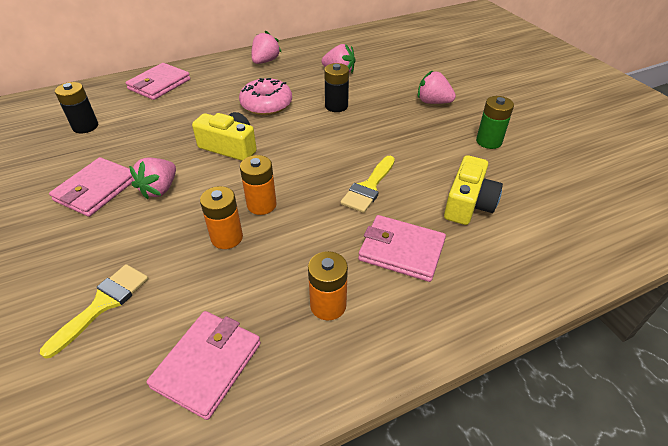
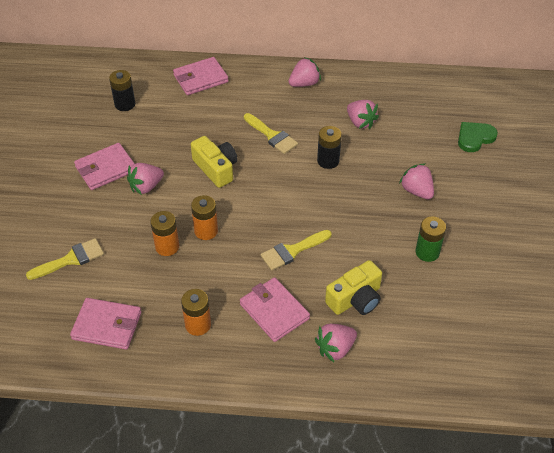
camera: 30 degrees right, 5 degrees up
(207, 365) = (107, 325): pink wallet -> pink wallet turned 45 degrees clockwise
(266, 104) = (272, 135): pink donut -> yellow brush
(439, 55) = (475, 138): none -> green heart
(496, 258) = (335, 349): none -> pink strawberry

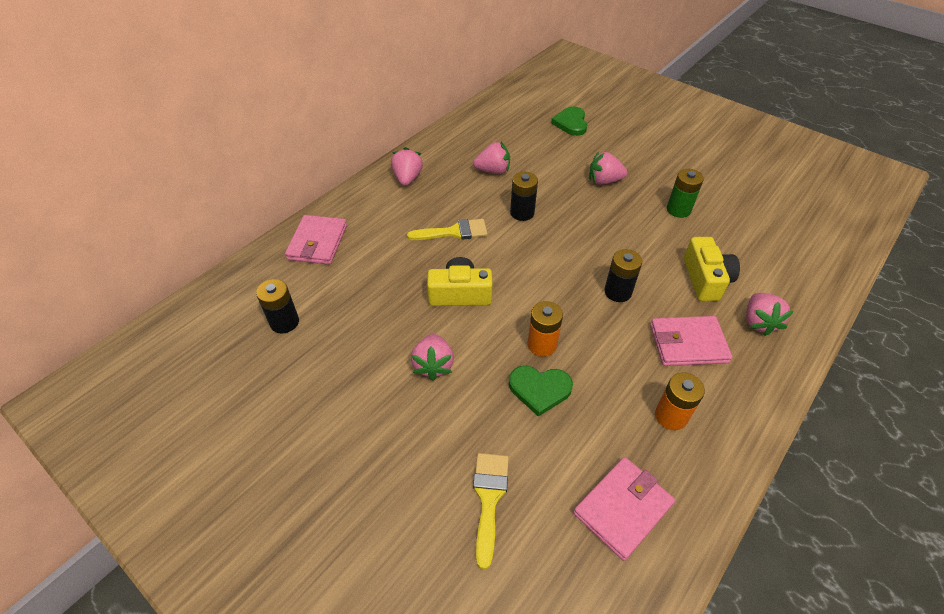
camera: 55 degrees left, 0 degrees up
(106, 169) = (370, 390): pink wallet -> none
(167, 247) = (539, 389): orange battery -> green heart
(292, 251) = (617, 292): yellow brush -> black battery

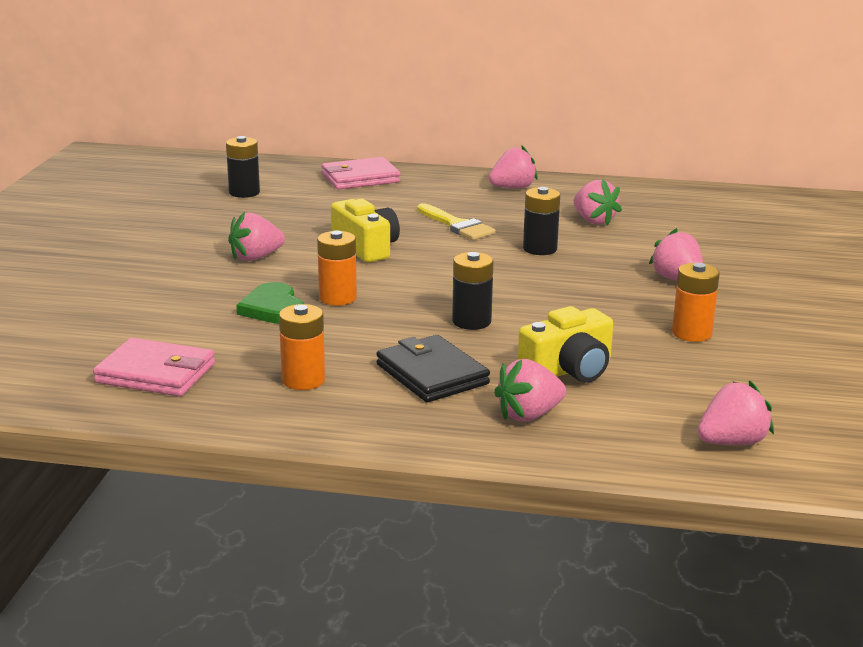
camera: 60 degrees right, 25 degrees down
(489, 499) = (119, 312): yellow brush -> none
(571, 123) = (771, 240): green heart -> none
(678, 210) = (691, 333): green battery -> orange battery
(688, 344) = (432, 374): pink wallet -> black wallet
(813, 257) = (732, 442): none -> pink strawberry

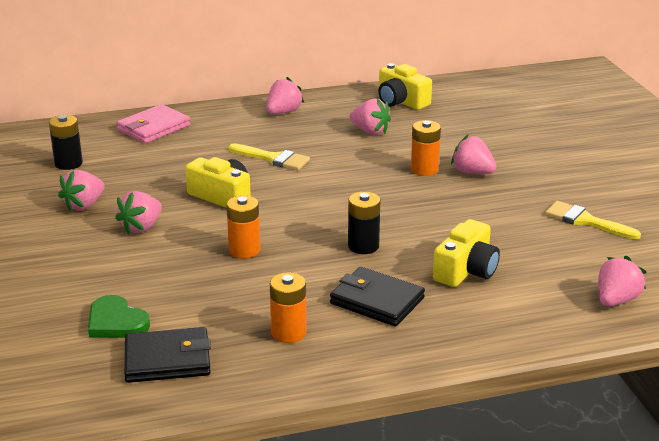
camera: 25 degrees left, 5 degrees up
(156, 373) = (167, 359): pink wallet -> black wallet
(273, 308) = (203, 273): green heart -> green heart (116, 322)
(529, 415) = (473, 316): pink strawberry -> pink strawberry (84, 205)
(540, 249) = (354, 167): black battery -> none
(660, 200) = (401, 101): none -> yellow camera
(691, 333) = (519, 217): orange battery -> orange battery (424, 169)
(776, 354) = (585, 221): none -> yellow brush

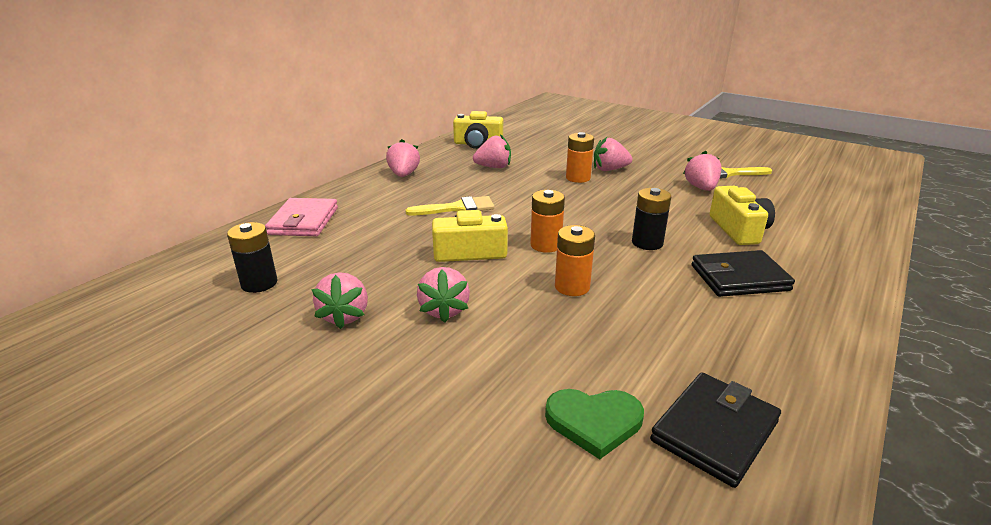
camera: 40 degrees left, 0 degrees up
(288, 333) = (743, 338): orange battery -> orange battery (545, 245)
(616, 300) = (843, 210): pink strawberry -> pink strawberry (701, 188)

